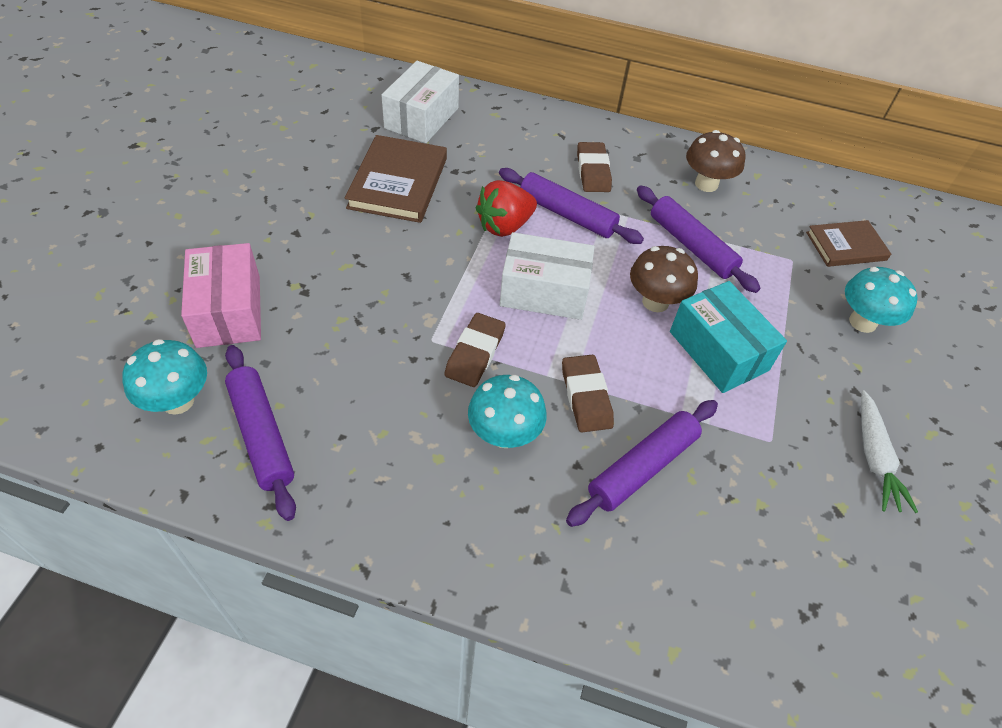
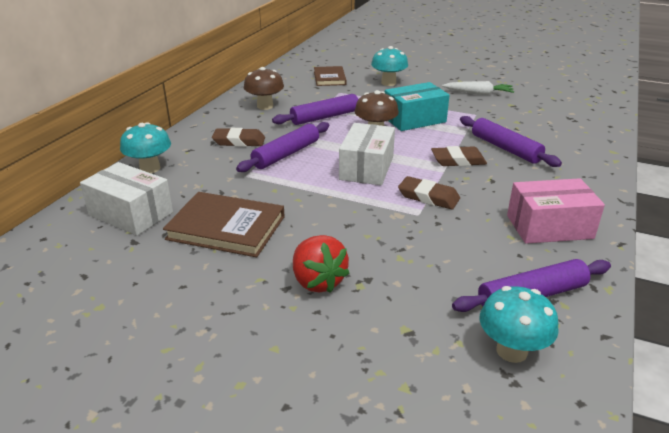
camera: 80 degrees left, 20 degrees down
(228, 311) = (394, 327): pink box -> pink box (549, 227)
(504, 226) = (295, 179): red strawberry -> red strawberry (318, 281)
(504, 434) = (496, 189): turquoise mushroom -> turquoise mushroom (150, 168)

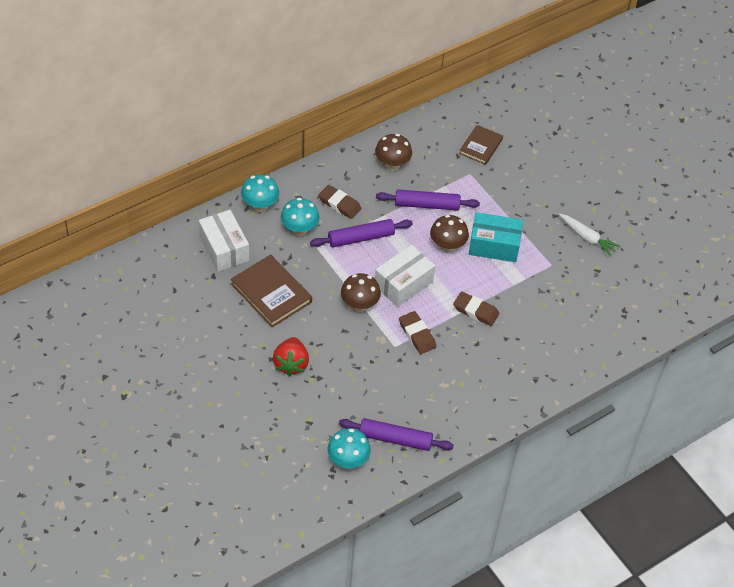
camera: 30 degrees right, 20 degrees up
(341, 198) = (359, 305): none -> brown mushroom
(388, 83) = (525, 180): turquoise mushroom -> turquoise mushroom (299, 229)
(505, 148) = (525, 317): purple rolling pin -> none
(549, 227) = (465, 402): pink box -> none

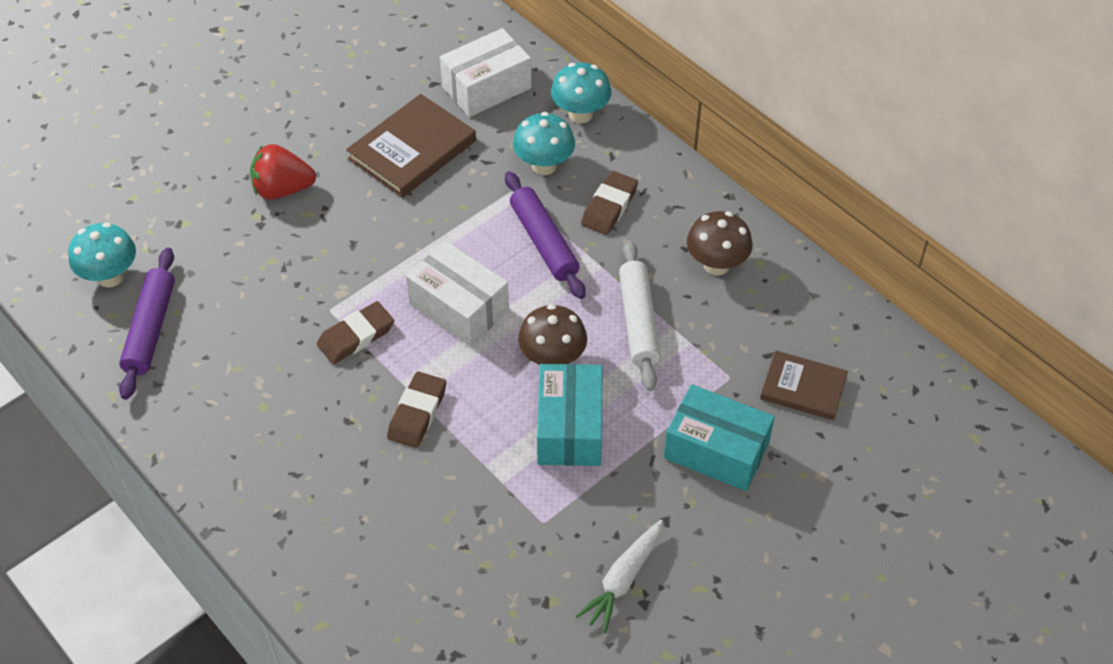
camera: 85 degrees right, 0 degrees up
(359, 305) = (406, 256): brown mushroom -> none
(427, 205) = (638, 321): purple rolling pin -> white rolling pin
(515, 188) = (716, 451): none -> turquoise box

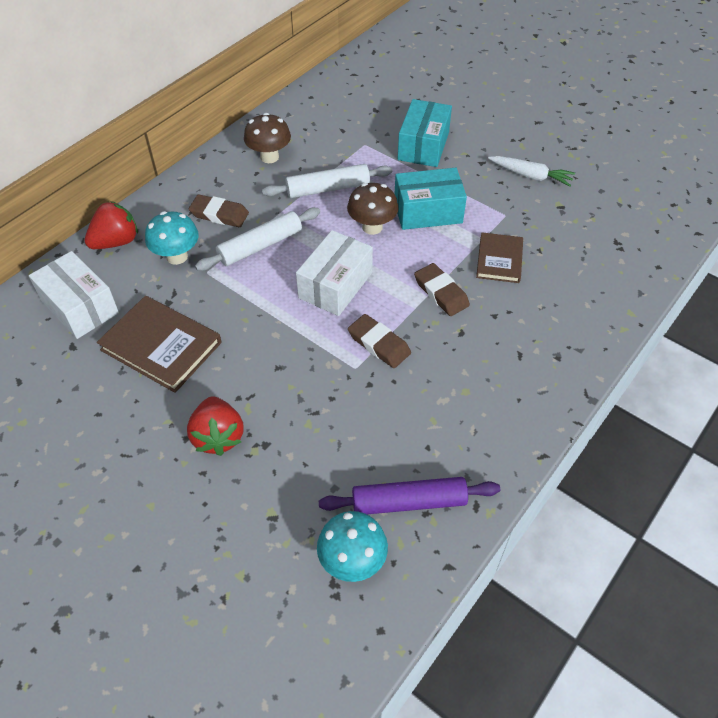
camera: 100 degrees left, 0 degrees up
(417, 413) = (441, 293): brown eraser -> brown eraser turned 45 degrees clockwise
(544, 242) = (260, 246): purple rolling pin -> white rolling pin
(580, 114) = (116, 242): turquoise mushroom -> red strawberry
(803, 388) = (364, 115): brown book -> brown book (499, 260)

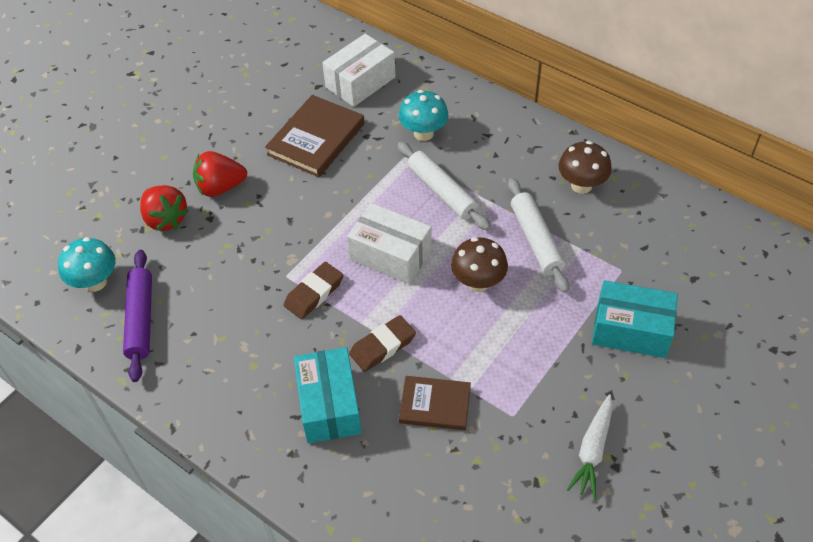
camera: 90 degrees right, 0 degrees up
(116, 242) = (439, 90): red strawberry -> red strawberry (166, 219)
(219, 214) = (484, 156): brown eraser -> none
(428, 211) = (509, 334): turquoise box -> turquoise box (329, 405)

